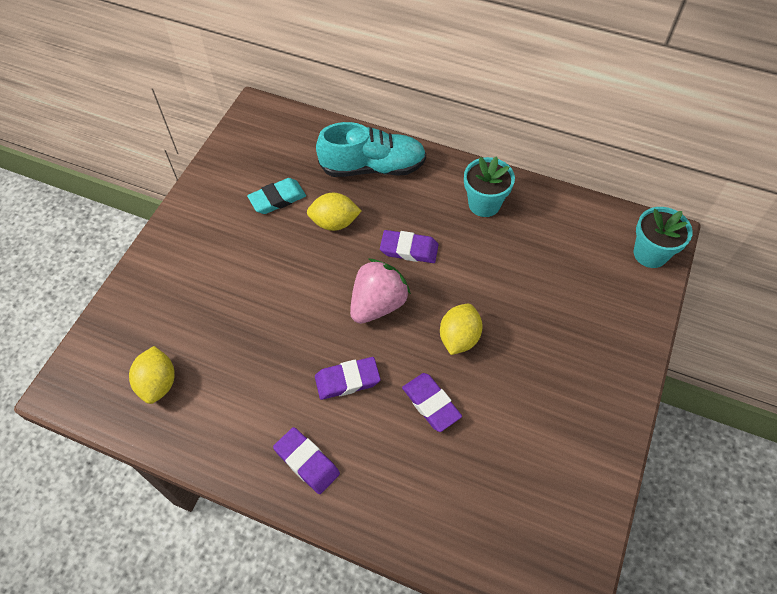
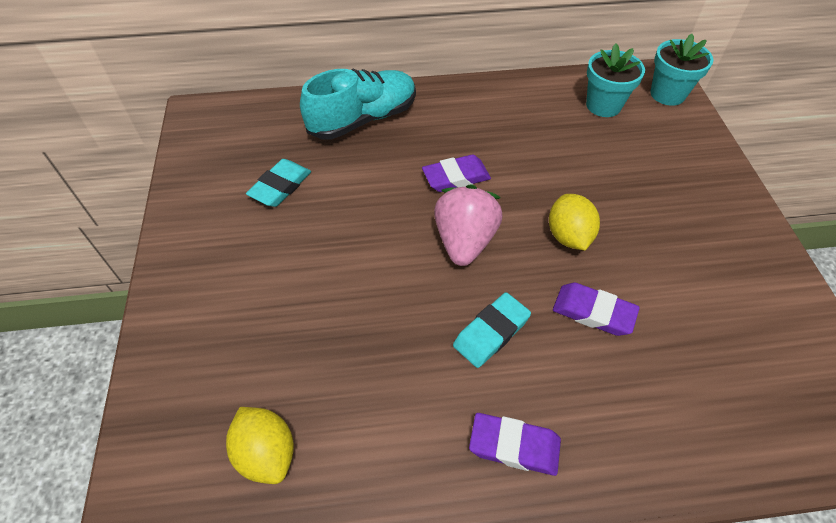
camera: 30 degrees left, 5 degrees down
(334, 223) = (360, 184): yellow lemon -> none
(347, 380) = (491, 332): purple eraser -> turquoise eraser
(484, 204) = (495, 110): turquoise flower pot -> turquoise flower pot (603, 105)

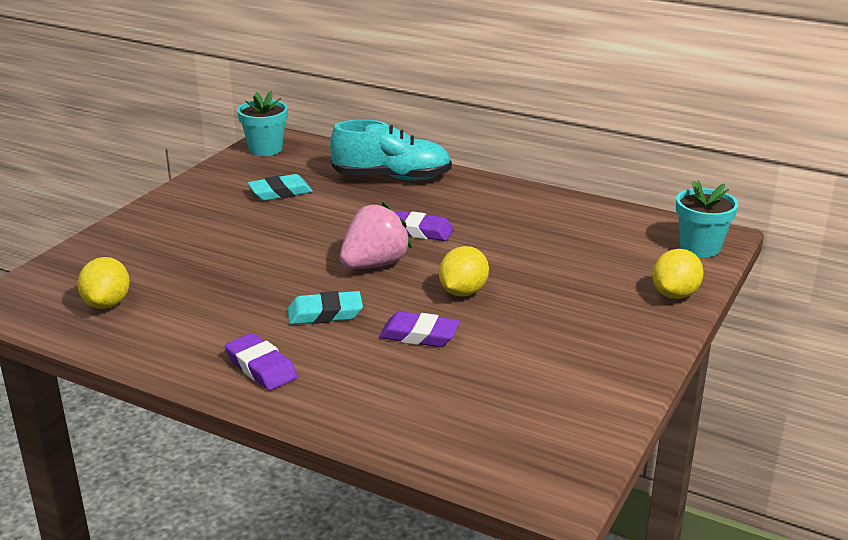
camera: 35 degrees right, 25 degrees down
(593, 312) = (419, 335): purple eraser -> purple eraser turned 45 degrees counterclockwise
(603, 105) = (620, 234): turquoise flower pot -> turquoise flower pot (265, 149)
(707, 155) = (675, 294): none -> yellow lemon

